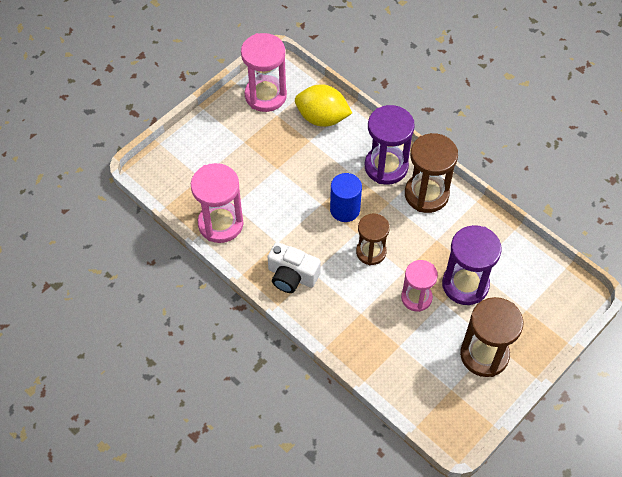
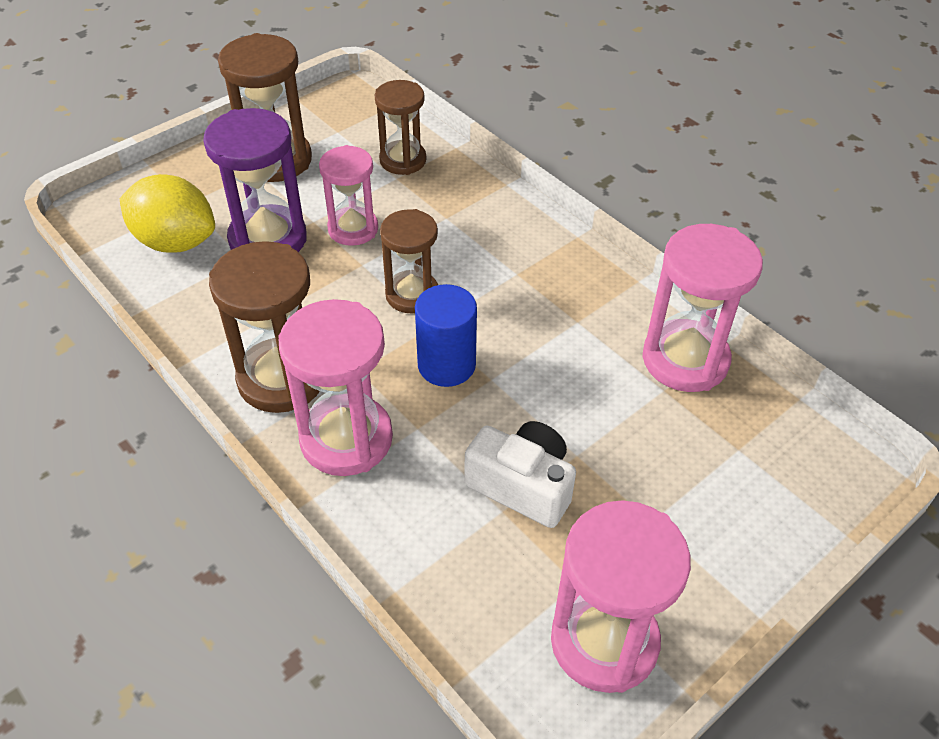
camera: 175 degrees left, 10 degrees down
(292, 276) = (553, 272): white camera -> white camera (522, 486)
(322, 118) = (467, 564): yellow lemon -> yellow lemon (175, 242)
(386, 166) = (346, 439): purple hourglass -> pink hourglass
(398, 363) = (403, 160): none -> brown hourglass

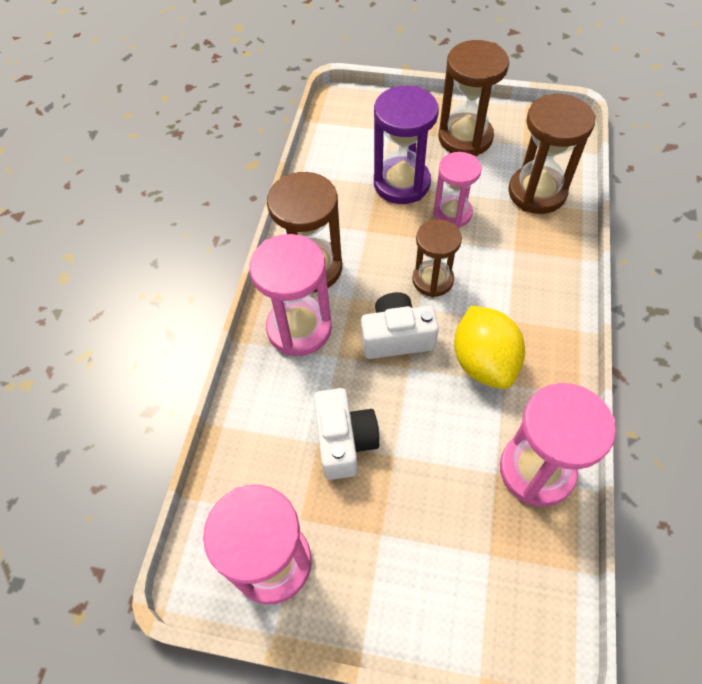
camera: 55 degrees right, 10 degrees up
(175, 242) = (357, 149): yellow lemon -> yellow lemon (483, 362)
(403, 160) = (537, 192): brown hourglass -> brown hourglass, size x1.52
(446, 365) = (396, 337): blue cylinder -> white camera

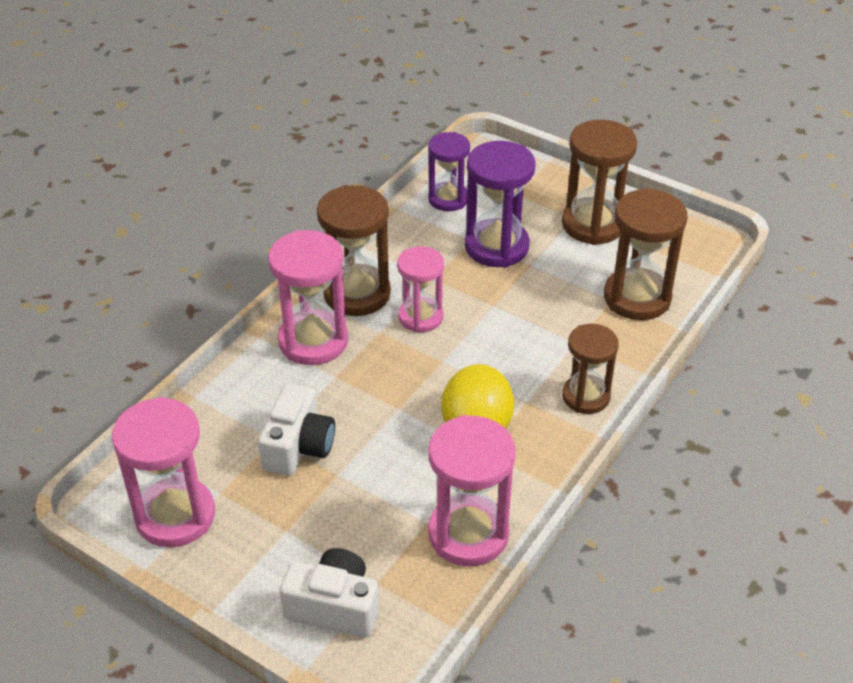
camera: 20 degrees right, 15 degrees down
(337, 152) = (448, 199): none -> purple hourglass
(396, 337) = (403, 379): white camera -> white camera (334, 606)
(432, 280) = (472, 342): brown hourglass -> brown hourglass (586, 396)
(452, 213) = (532, 289): pink hourglass -> pink hourglass (420, 317)

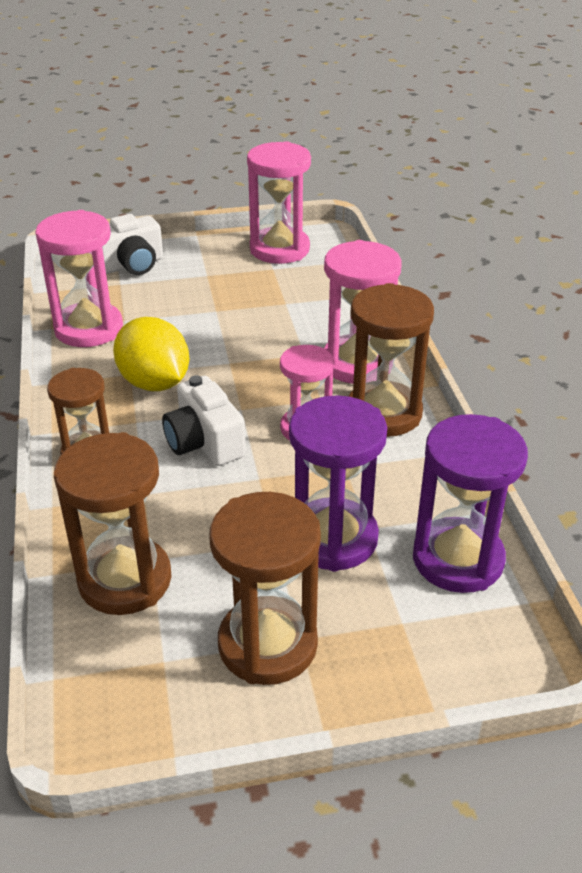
camera: 135 degrees right, 5 degrees down
(298, 446) = (263, 308): white camera -> white camera (204, 442)
(448, 199) = (458, 559): purple hourglass -> purple hourglass, size x1.52

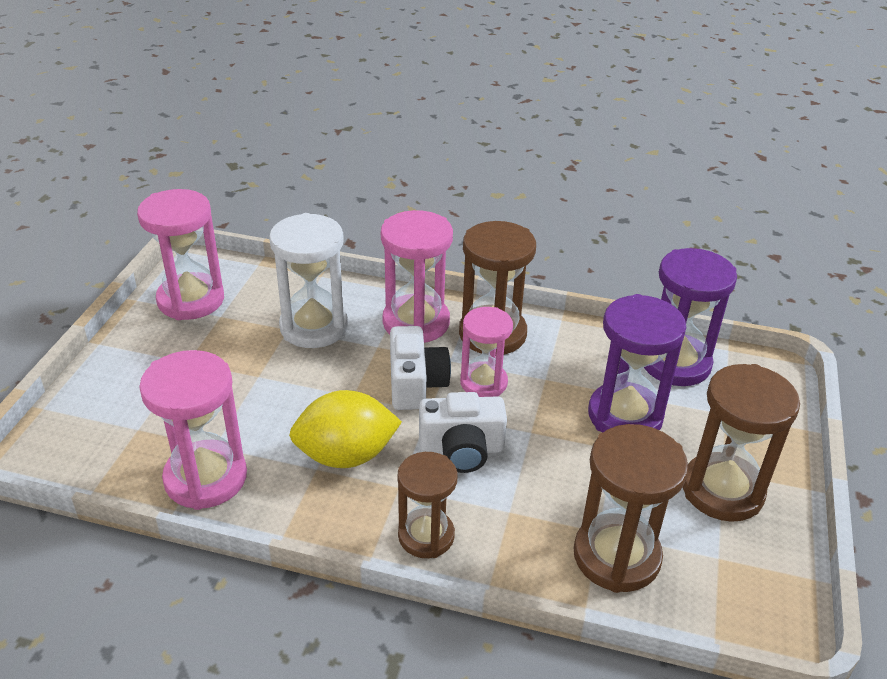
camera: 65 degrees left, 0 degrees up
(132, 265) = (108, 409): white camera -> white camera (416, 384)
(299, 314) = (314, 327): none -> white hourglass

